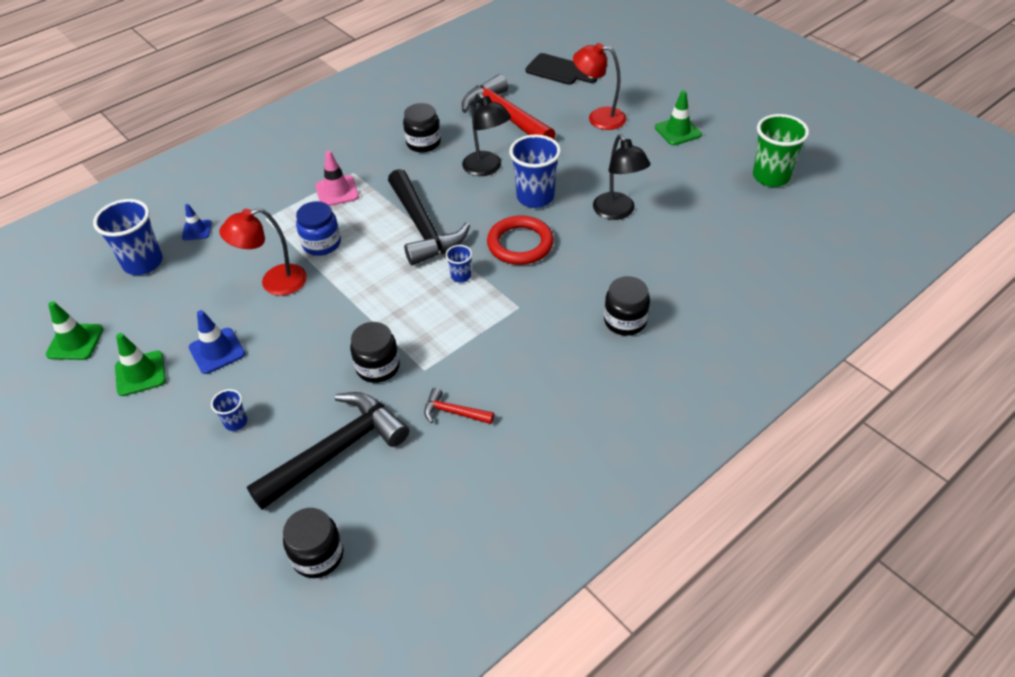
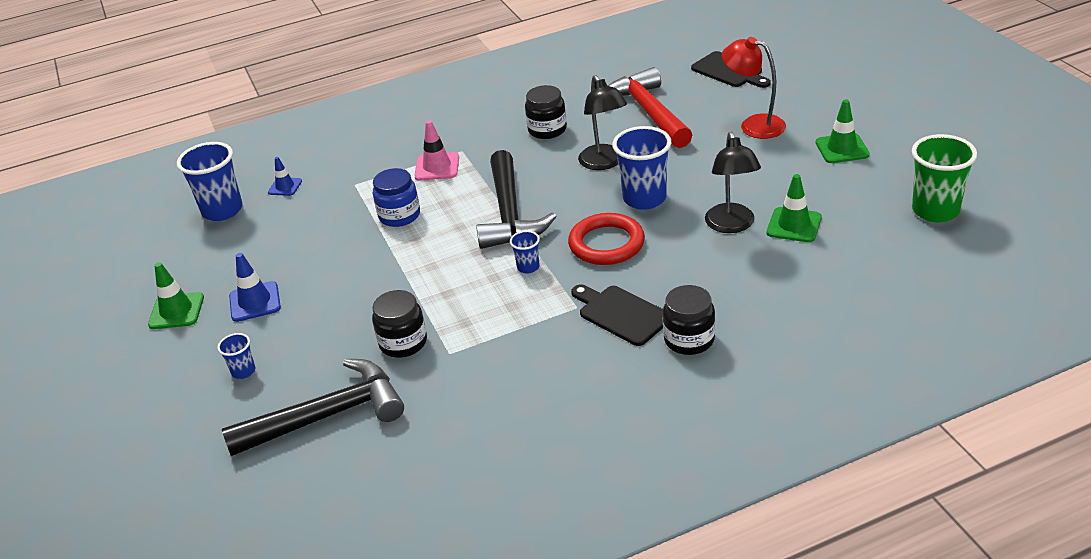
camera: 20 degrees right, 10 degrees down
(75, 342) = (131, 273): green traffic cone -> green traffic cone (794, 225)
(274, 283) = (337, 246): red lamp -> none
(318, 555) = (266, 511): black jar -> none
(453, 412) = (460, 400): red hammer -> none
(559, 307) = (621, 314): none -> black cutting board

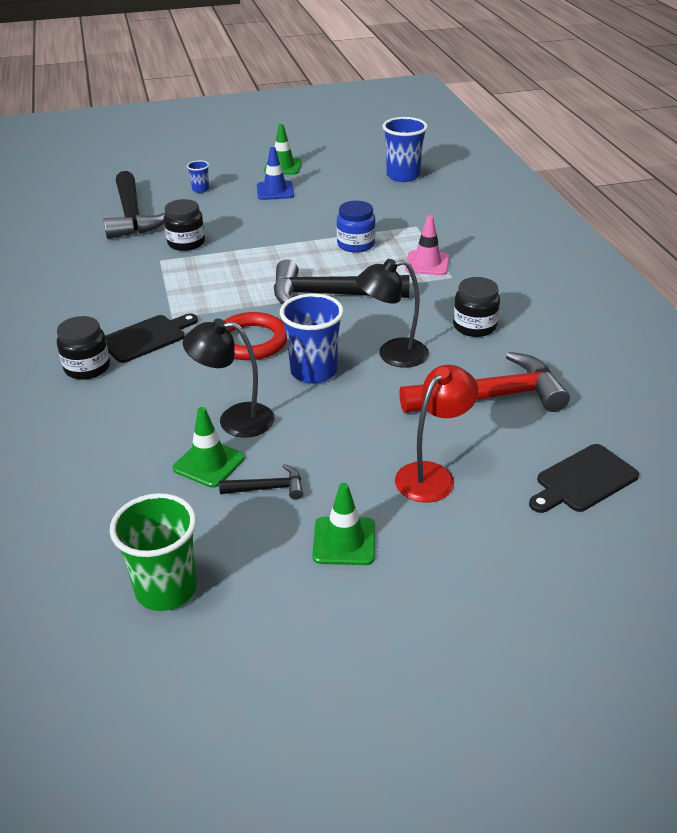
camera: 95 degrees right, 0 degrees up
(285, 187) = (426, 198): blue traffic cone -> none
(528, 267) = (243, 299): blue cup -> none
(807, 190) = (268, 488): none -> black hammer

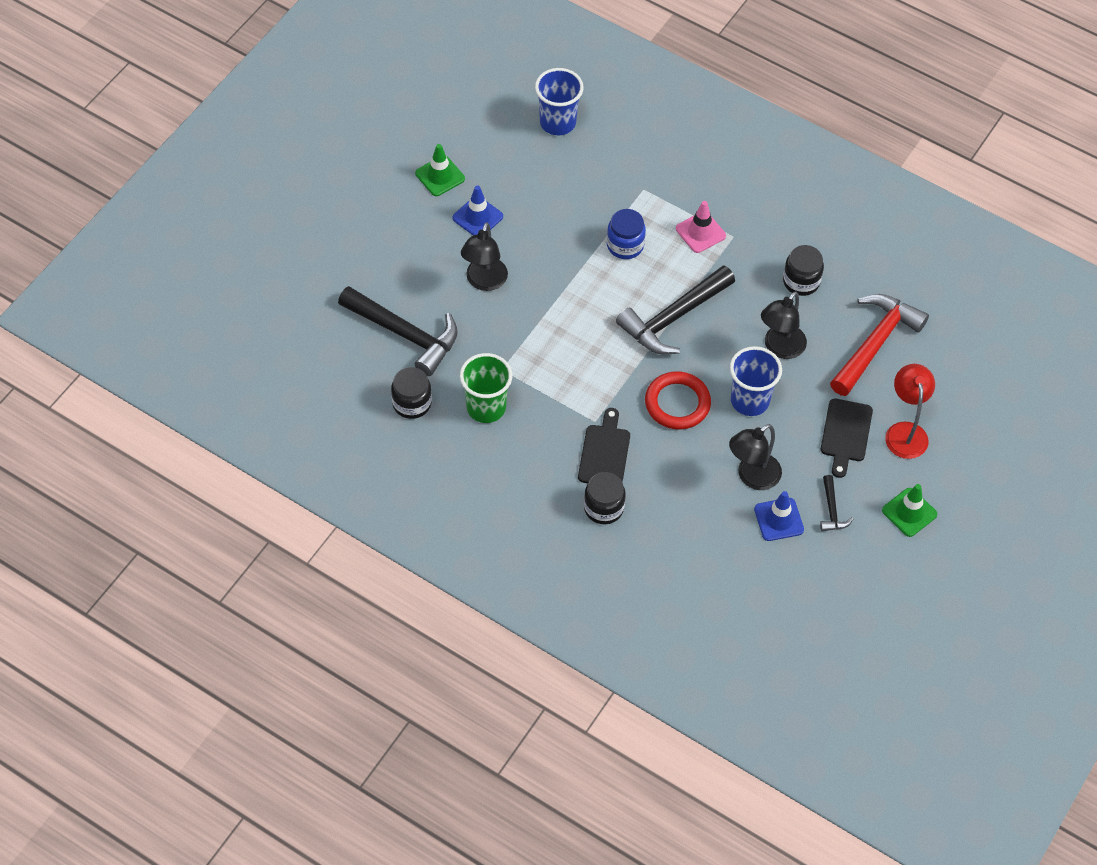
camera: 45 degrees left, 20 degrees up
(166, 589) = (859, 611): green cup -> green cup (486, 407)
(186, 243) = (494, 335): black jar -> black jar (412, 403)
(200, 189) = (412, 258): blue cup -> none
(209, 463) = (778, 519): green traffic cone -> blue traffic cone
(226, 218) = (484, 282): none -> black lamp
(268, 488) = (832, 510): black hammer -> black hammer turned 135 degrees clockwise
(583, 480) = (983, 374): black cutting board -> black cutting board (845, 434)

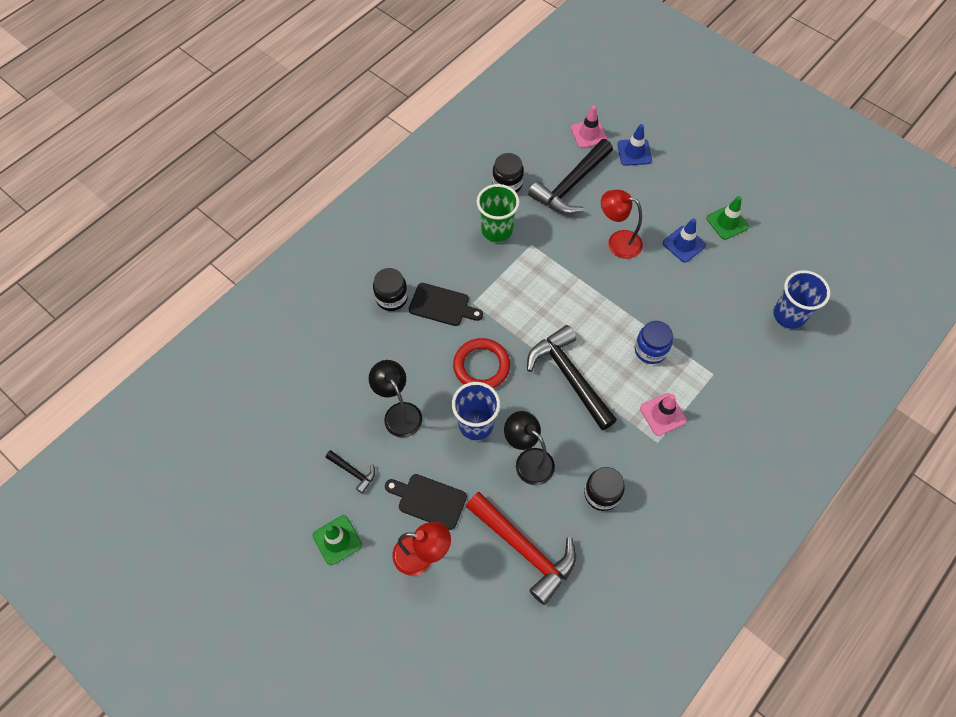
camera: 100 degrees right, 5 degrees up
(318, 320) = (589, 134): none -> pink traffic cone
(484, 282) = (617, 242): black lamp -> red lamp
(778, 519) = (353, 426): blue traffic cone -> blue traffic cone (634, 152)
(832, 510) = (353, 472): black hammer -> black hammer turned 150 degrees counterclockwise

